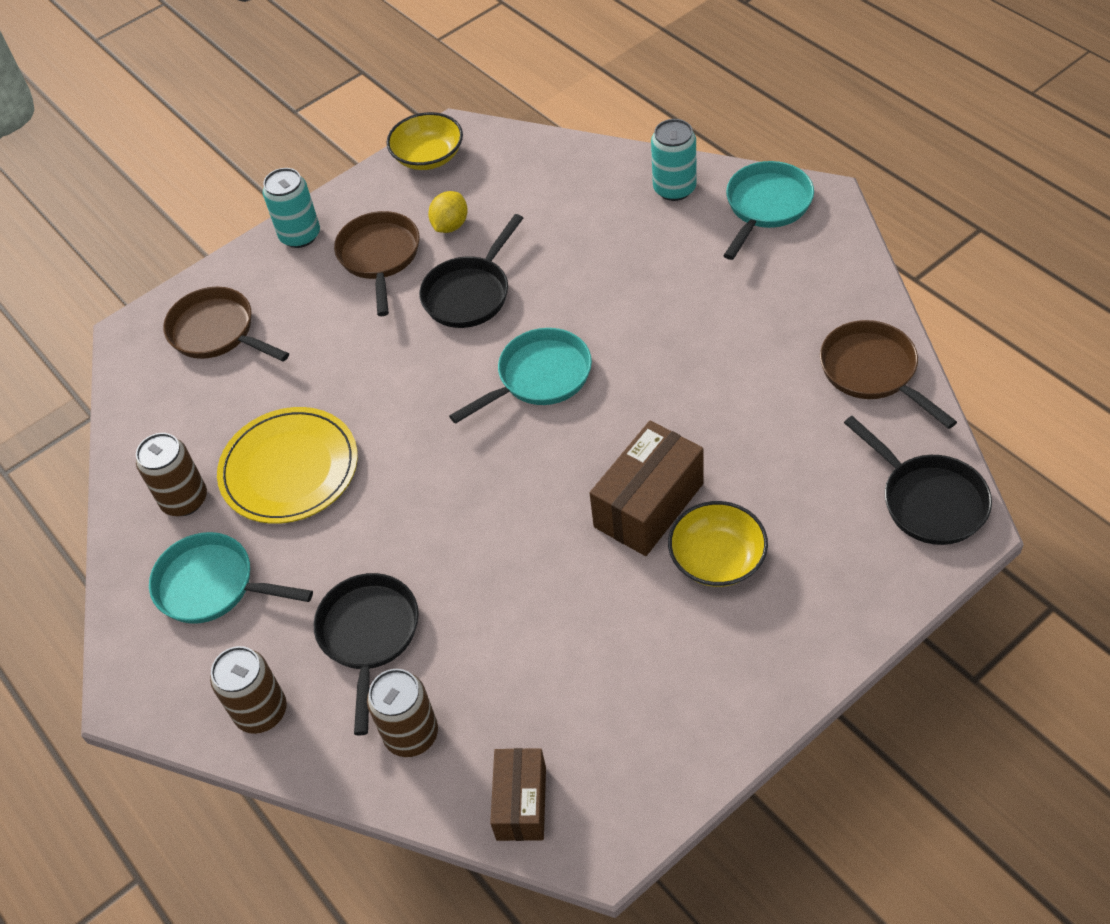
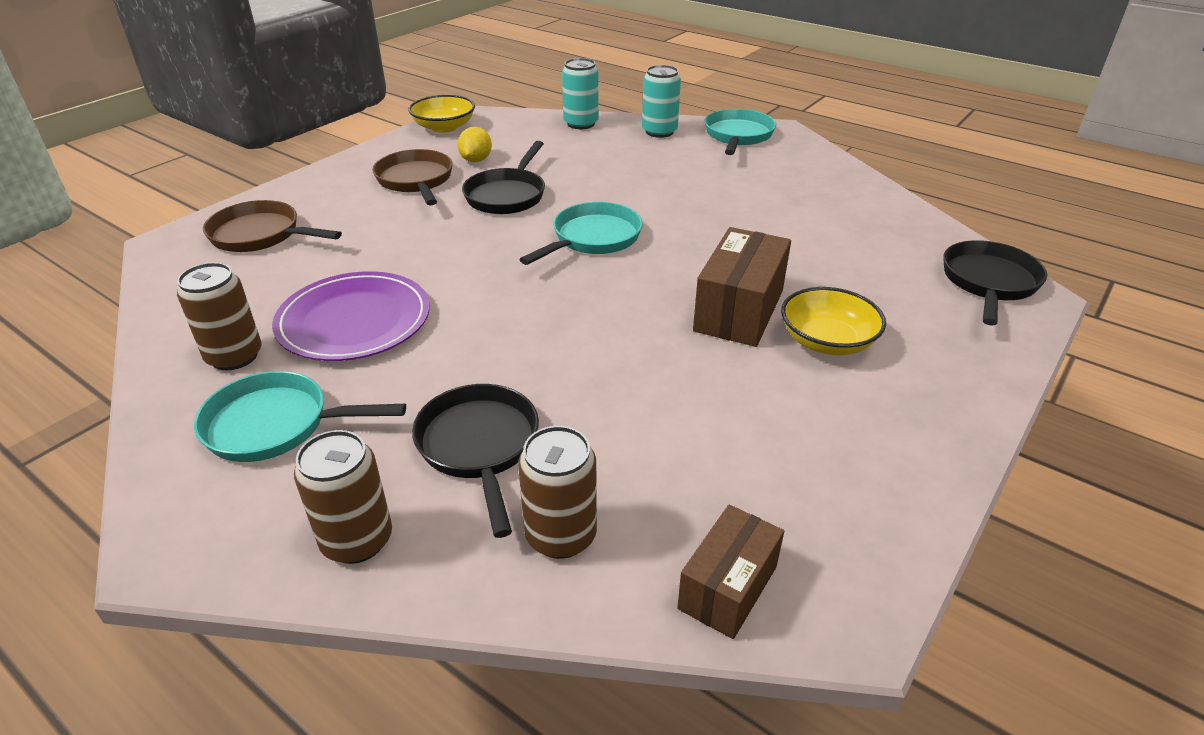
camera: 20 degrees left, 15 degrees down
(289, 469) = (354, 321): yellow plate -> purple plate
(300, 235) = (336, 173): turquoise can -> turquoise can (581, 124)
(521, 803) = (728, 587): brown box -> brown box turned 45 degrees clockwise
(873, 372) = (883, 213): brown pan -> none
(928, 500) = (989, 283): black pan -> black pan turned 105 degrees counterclockwise

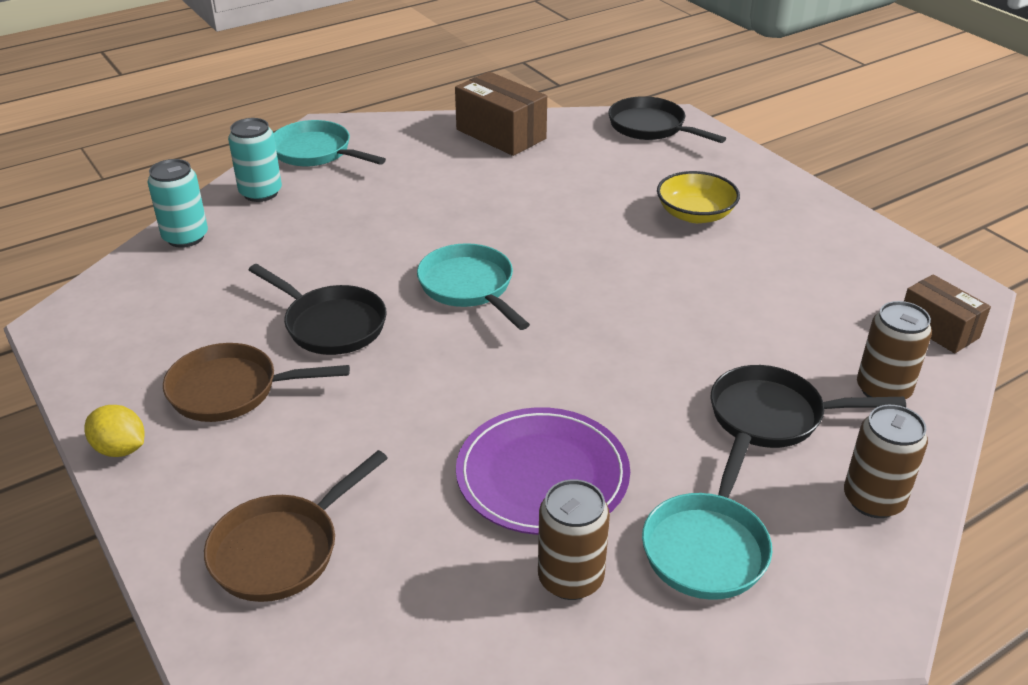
camera: 70 degrees left, 0 degrees up
(444, 127) = (82, 344): yellow bowl -> none
(476, 160) = (215, 333): yellow lemon -> yellow lemon (120, 449)
(739, 311) = (636, 240): brown box -> brown box (501, 134)

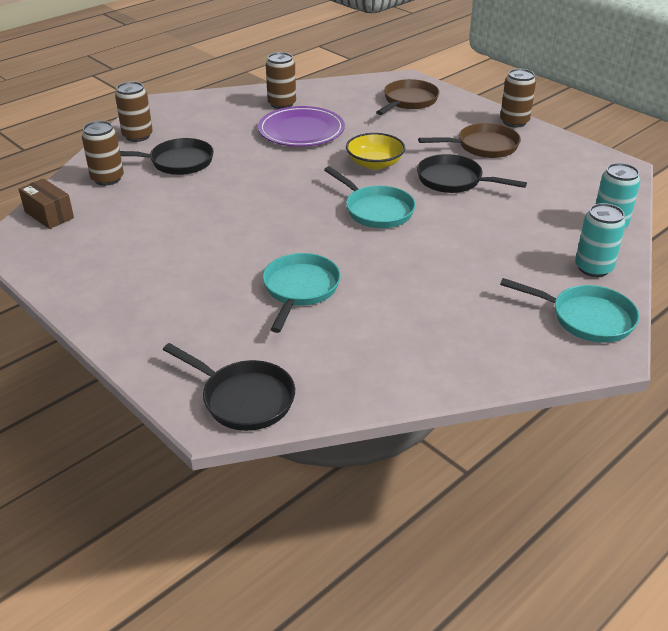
camera: 170 degrees right, 0 degrees up
(120, 449) = (514, 122): yellow lemon -> brown can
(501, 134) = (412, 366): brown box -> none
(695, 214) = (205, 287): yellow bowl -> yellow bowl (374, 163)
(707, 546) = (222, 116): turquoise pan -> turquoise pan (300, 290)

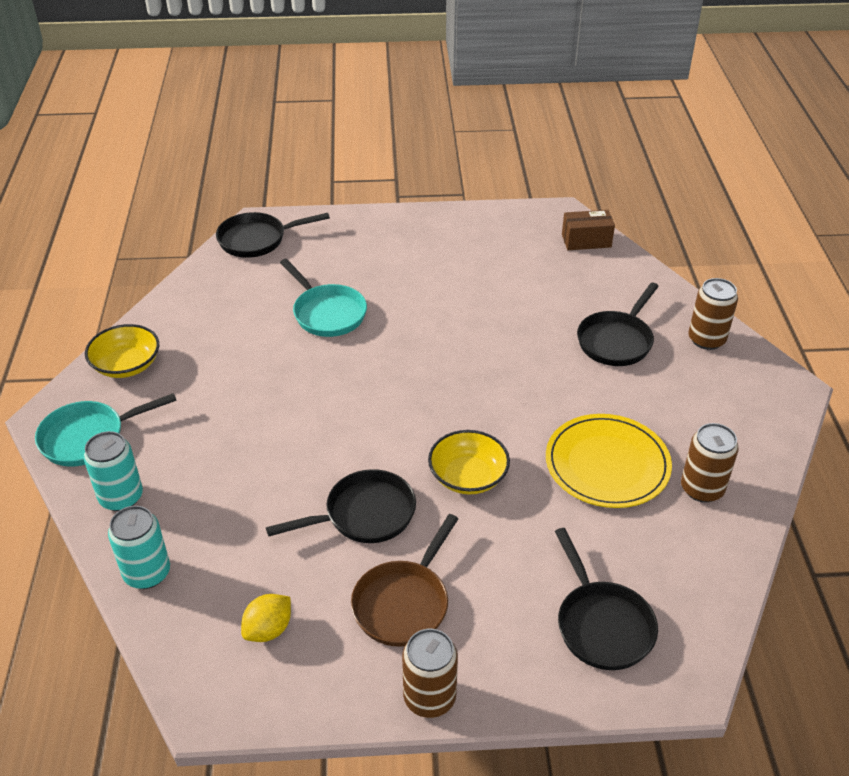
camera: 130 degrees right, 5 degrees up
(107, 179) = (623, 289): brown can -> none
(301, 130) = (607, 464): purple plate -> yellow plate
(376, 210) = (380, 419): turquoise pan -> none
(408, 101) = (601, 624): brown pan -> black pan
(505, 355) = (126, 365): none -> yellow bowl
(563, 172) = (268, 629): none -> yellow lemon

